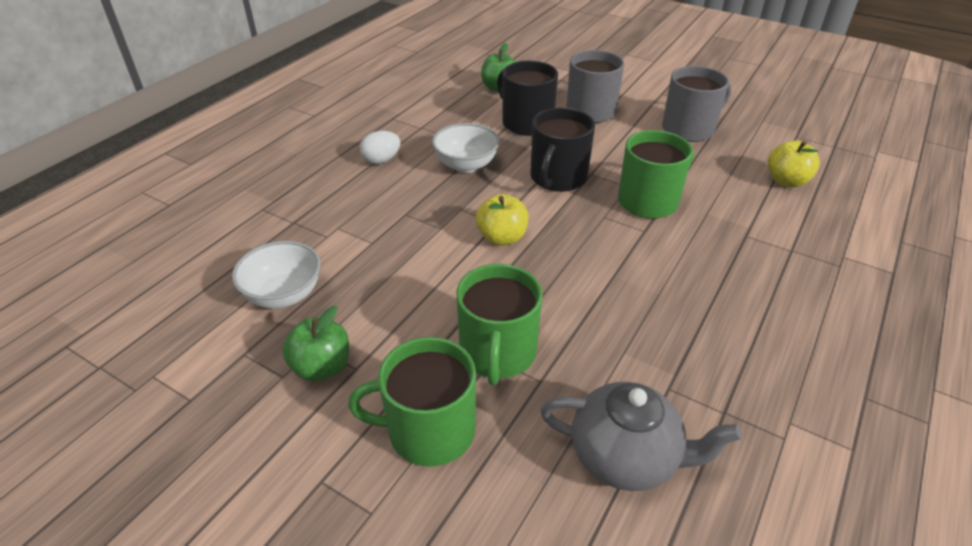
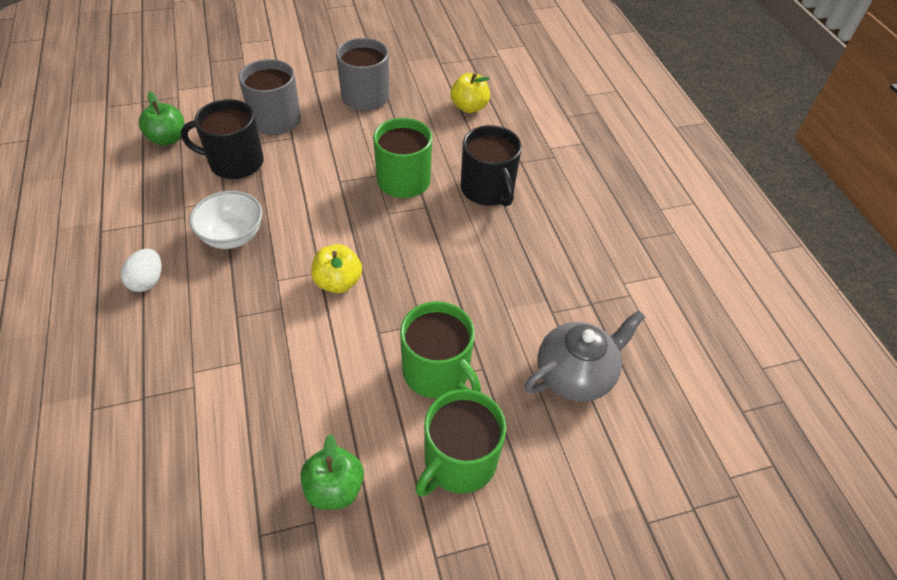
camera: 50 degrees left, 10 degrees up
(284, 295) = (226, 463): white bowl -> none
(557, 178) = (319, 201): black mug -> black mug (488, 190)

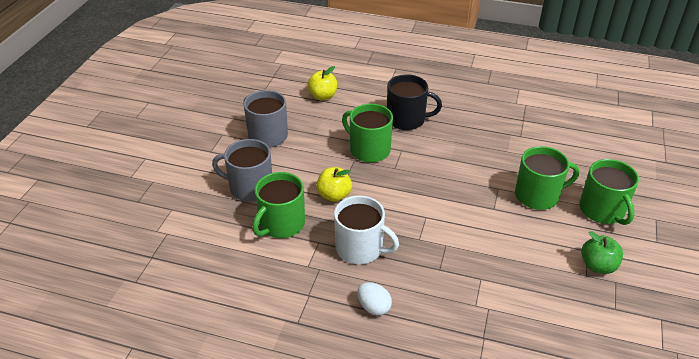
camera: 55 degrees left, 10 degrees down
(168, 139) = (218, 254): green apple -> none
(232, 236) = (360, 248): white bowl -> white mug
(234, 162) = (281, 224): black mug -> green mug
(338, 282) = (441, 211): yellow apple -> yellow apple (334, 195)
(575, 375) = (568, 146): grey teapot -> none

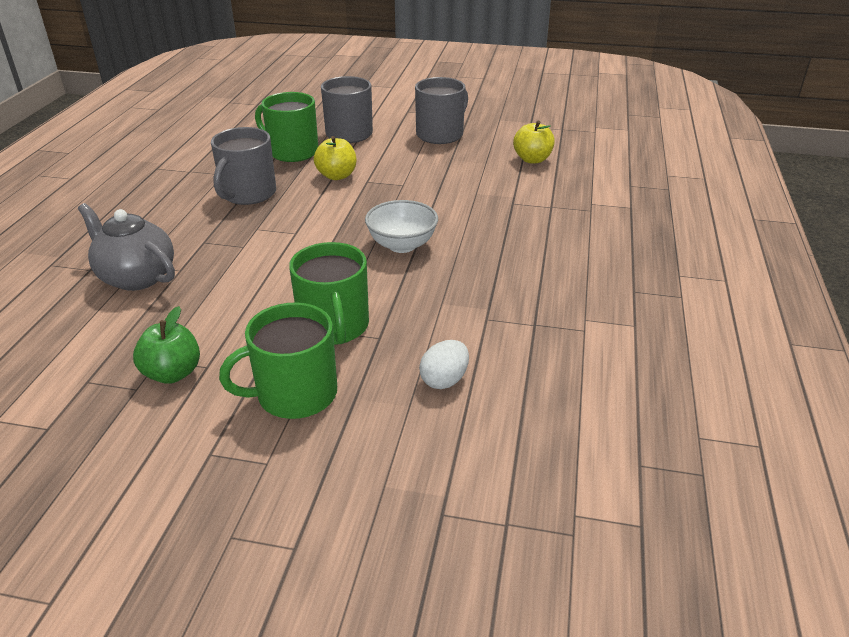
camera: 85 degrees right, 5 degrees down
(360, 248) = (248, 194): white mug -> grey mug
(368, 149) = (425, 193): green mug -> none
(373, 307) = (160, 203): white egg -> white egg (444, 380)
(407, 119) = (499, 217): black mug -> none
(442, 164) = (402, 245): none -> white bowl
(493, 303) = (136, 277): none -> grey teapot

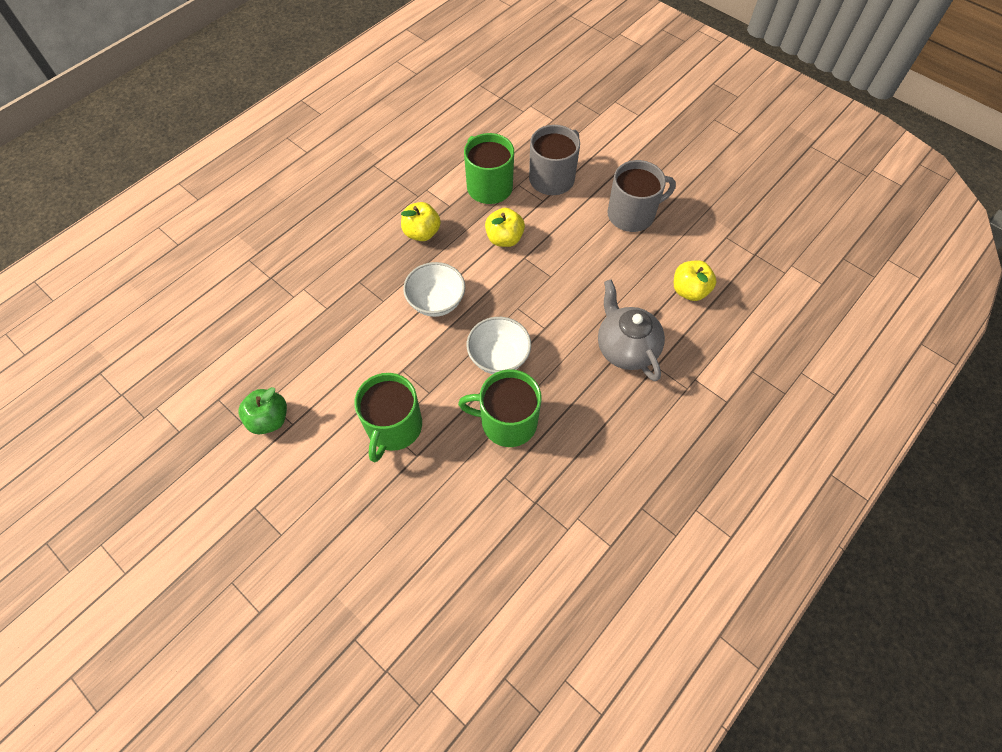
camera: 30 degrees right, 25 degrees up
(136, 277) = (295, 302): grey teapot -> grey teapot (625, 348)
(248, 194) = (422, 233): grey mug -> yellow apple
(294, 394) = (330, 482): green mug -> green mug (507, 422)
(303, 230) = (436, 302): none -> white bowl
(444, 380) = (432, 524): white egg -> none

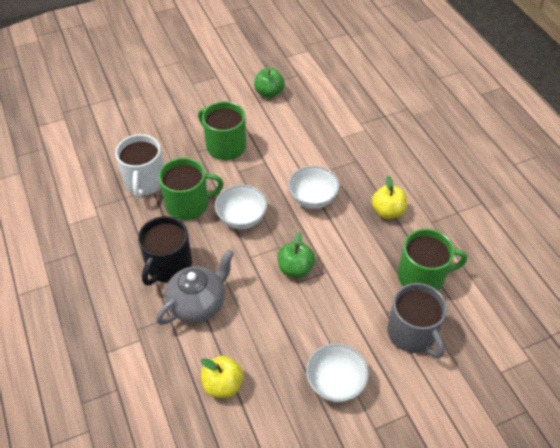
camera: 115 degrees right, 10 degrees down
(498, 492) = (145, 182): none -> white mug
(504, 239) = (354, 265): yellow apple -> none
(507, 422) = (189, 204): green mug -> green mug turned 45 degrees clockwise
(536, 283) = (295, 268): none -> green apple
(600, 399) = (168, 265): none -> black mug
(625, 348) = (198, 303): grey teapot -> grey teapot turned 45 degrees counterclockwise
(632, 214) = (335, 383): grey mug -> white bowl

